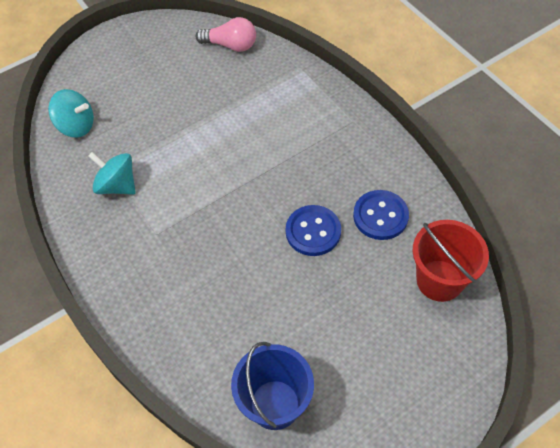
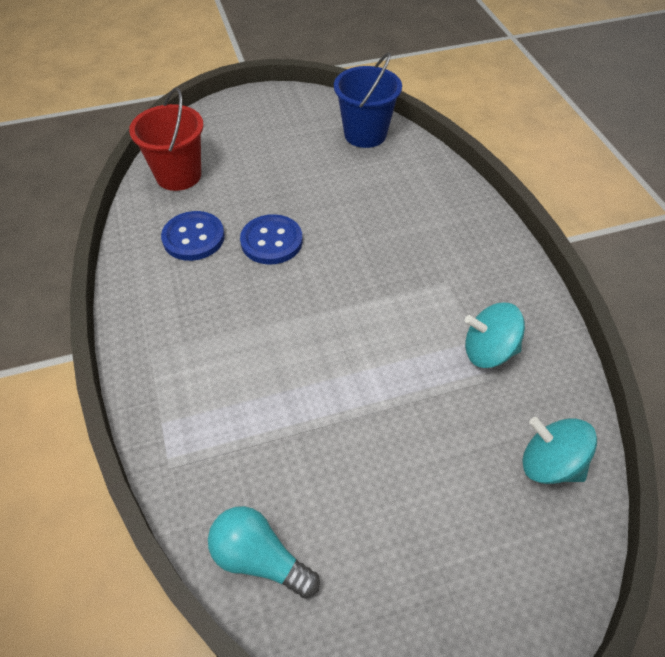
camera: 165 degrees left, 5 degrees down
(117, 185) = (488, 351): turquoise spinning top -> turquoise spinning top turned 135 degrees clockwise
(230, 45) = (259, 558): pink light bulb -> turquoise light bulb

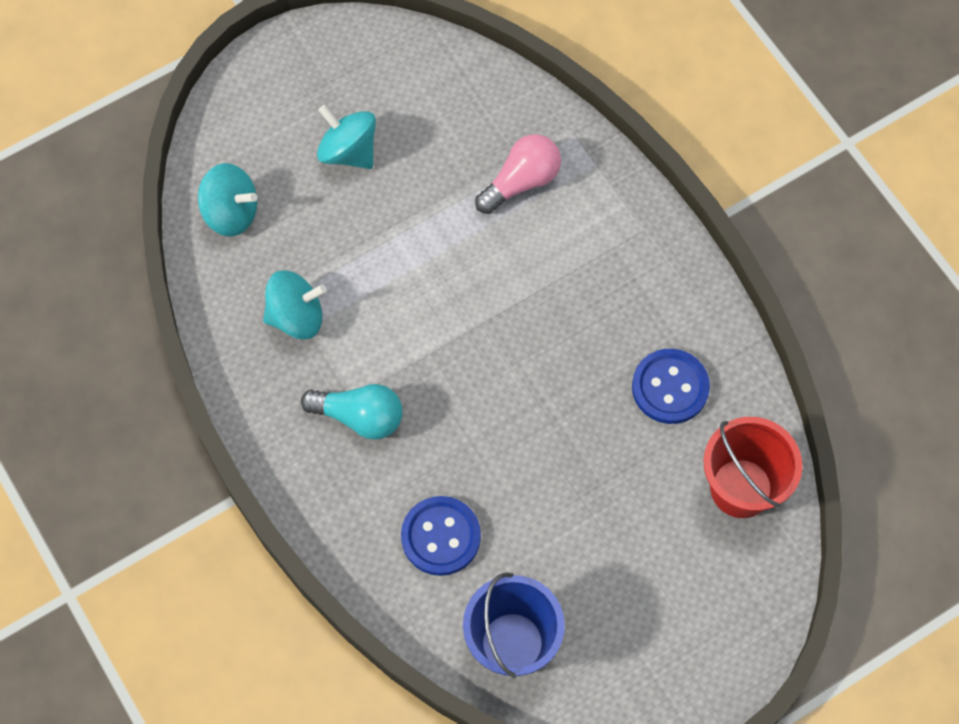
camera: 165 degrees right, 15 degrees up
(241, 424) = (521, 182): none -> pink light bulb
(259, 558) = (463, 81): turquoise light bulb -> turquoise light bulb (359, 417)
(271, 241) = (574, 405): blue button -> blue button (441, 537)
(413, 503) = (348, 151): none -> turquoise spinning top

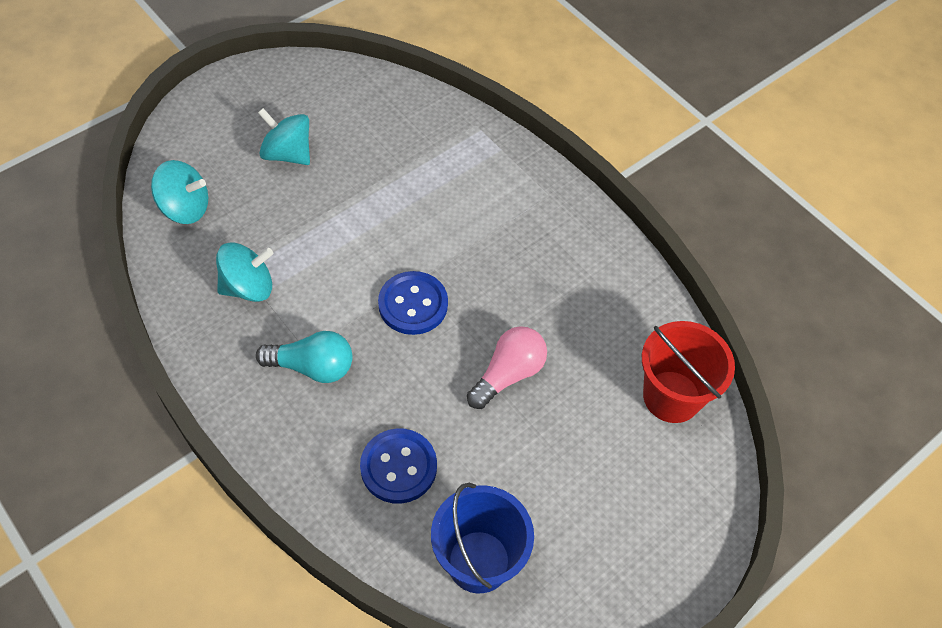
camera: 10 degrees left, 10 degrees down
(521, 182) = (439, 166): pink light bulb -> pink light bulb (508, 374)
(670, 387) = (593, 317): blue button -> blue button (413, 304)

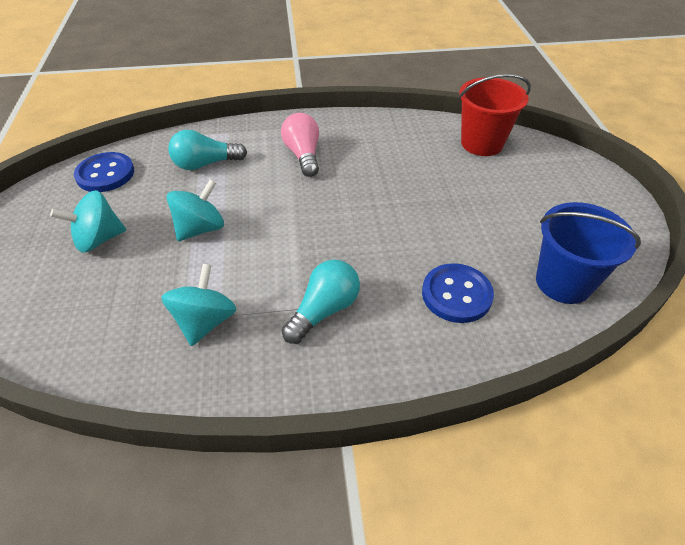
camera: 55 degrees left, 10 degrees down
(185, 208) = (71, 334): turquoise spinning top -> turquoise spinning top (200, 229)
(413, 304) = (316, 226): blue button -> blue button (105, 174)
(438, 163) = (205, 164): none -> turquoise light bulb
(508, 374) = (415, 204): pink light bulb -> pink light bulb (303, 155)

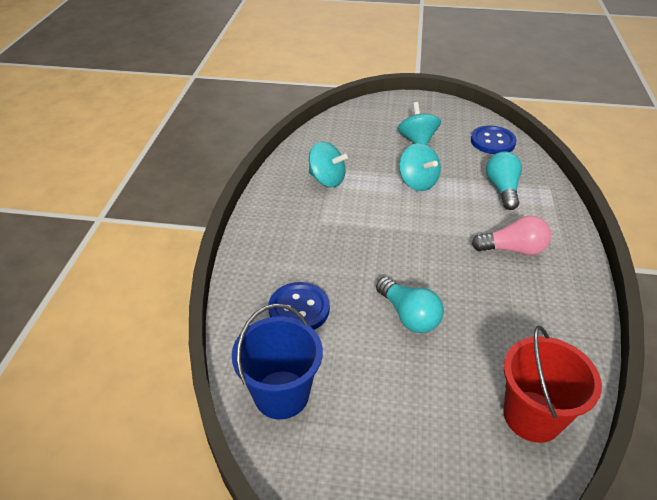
camera: 105 degrees right, 5 degrees down
(324, 310) = (314, 232): turquoise light bulb -> turquoise light bulb (409, 315)

